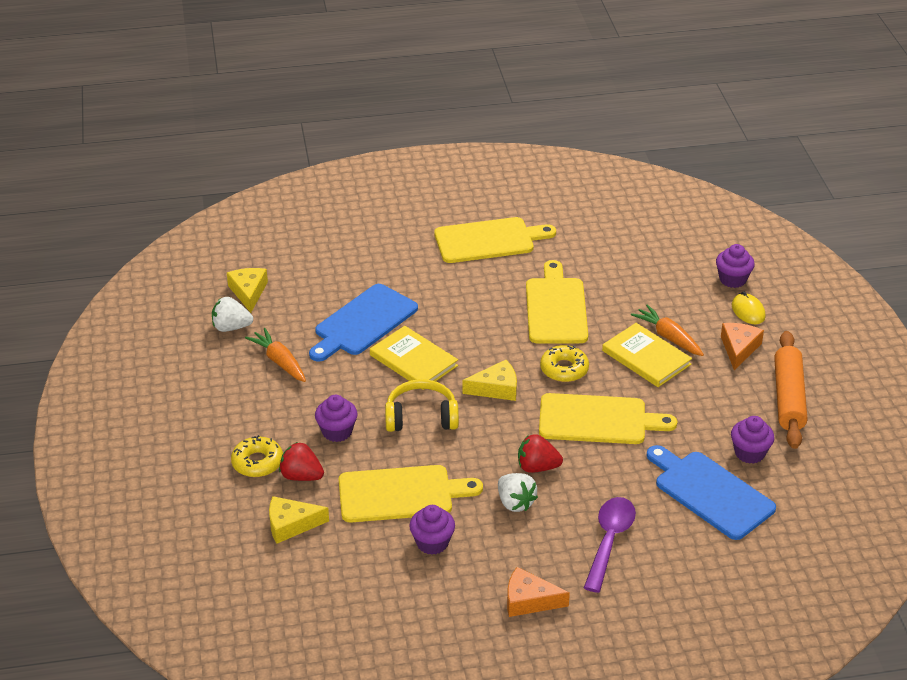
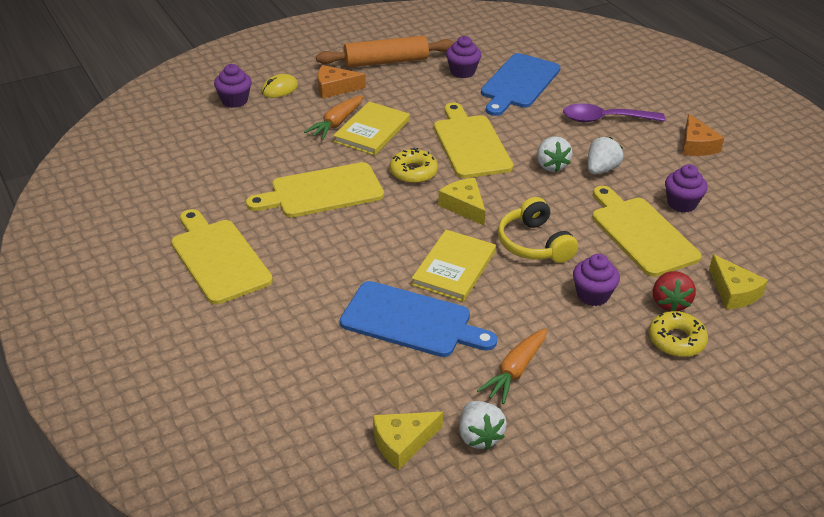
camera: 110 degrees left, 0 degrees up
(537, 467) = (551, 165): red strawberry -> white strawberry

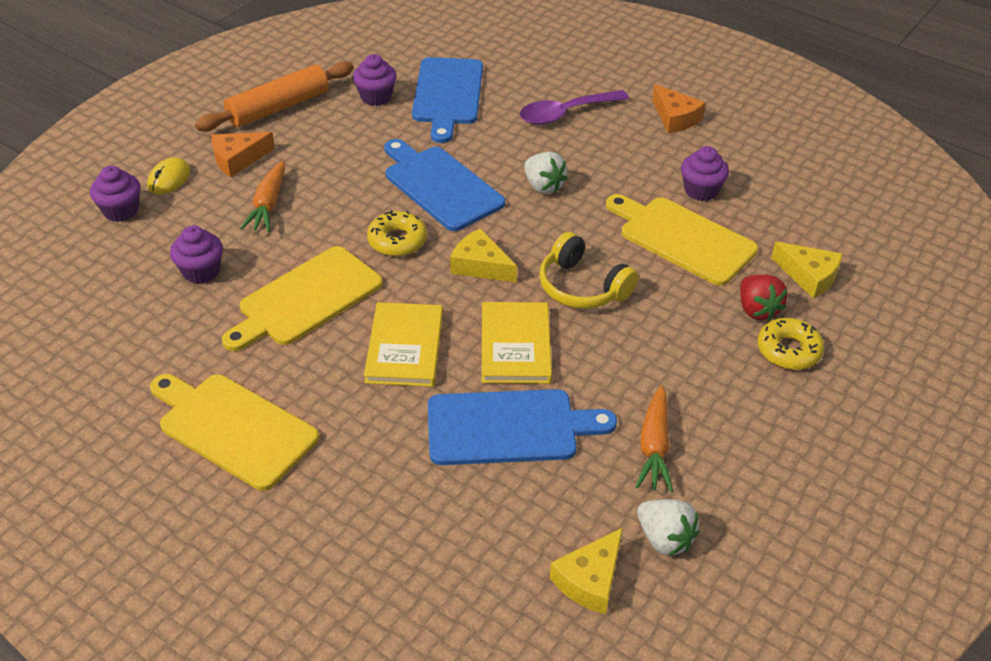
camera: 25 degrees left, 5 degrees up
(372, 131) = (317, 202): yellow book -> yellow book (404, 347)
(470, 144) = (440, 186): yellow cutting board -> blue cutting board
(592, 295) = (678, 327): purple cupcake -> purple cupcake (201, 272)
(601, 169) = (597, 175): white strawberry -> none

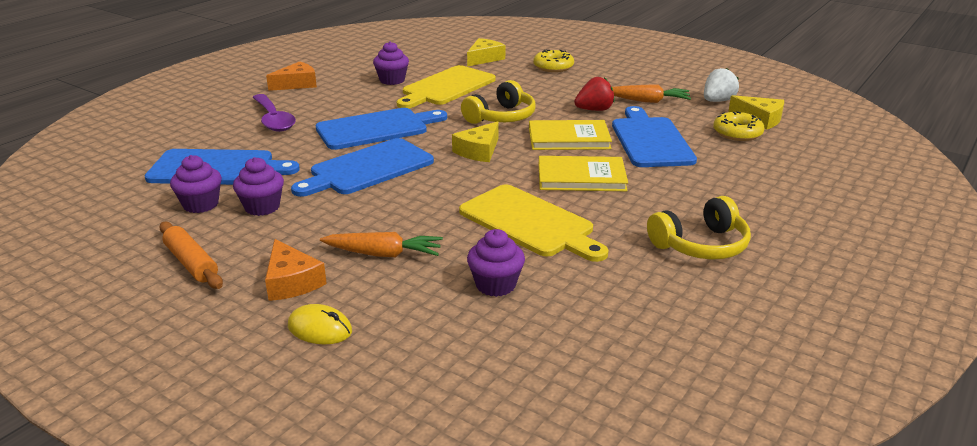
camera: 90 degrees left, 15 degrees down
(121, 211) = (381, 359): purple cupcake -> purple cupcake (262, 207)
(233, 428) = (701, 245): yellow cutting board -> yellow headphones
(278, 107) = (191, 263): orange rolling pin -> orange rolling pin, size x0.66
(397, 240) = (446, 185): yellow donut -> yellow donut (737, 133)
(543, 186) = (376, 129): white strawberry -> blue cutting board
(757, 310) = (518, 72): red strawberry -> red strawberry (594, 110)

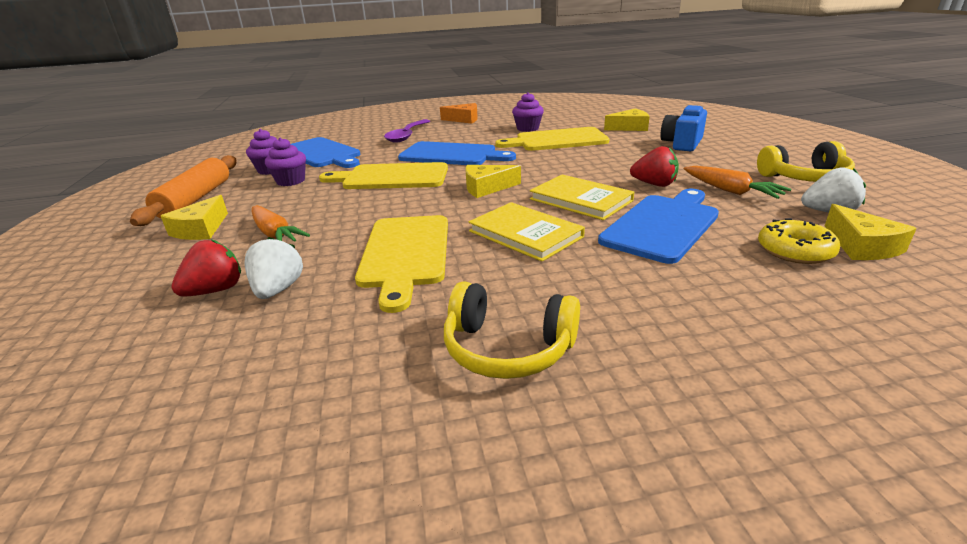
camera: 45 degrees right, 0 degrees up
(191, 263) = (195, 199): orange rolling pin -> orange rolling pin, size x1.52
(291, 281) = (201, 229): orange cheese -> yellow cheese
(320, 329) = (142, 265): yellow mouse -> none
(367, 168) = (391, 177): blue cutting board -> yellow cutting board
(447, 309) = (215, 290): none -> red strawberry
(495, 285) = (278, 290): purple cupcake -> white strawberry
(501, 117) = (556, 169): yellow headphones -> yellow headphones (804, 178)
(553, 67) = (682, 144): yellow donut -> blue camera

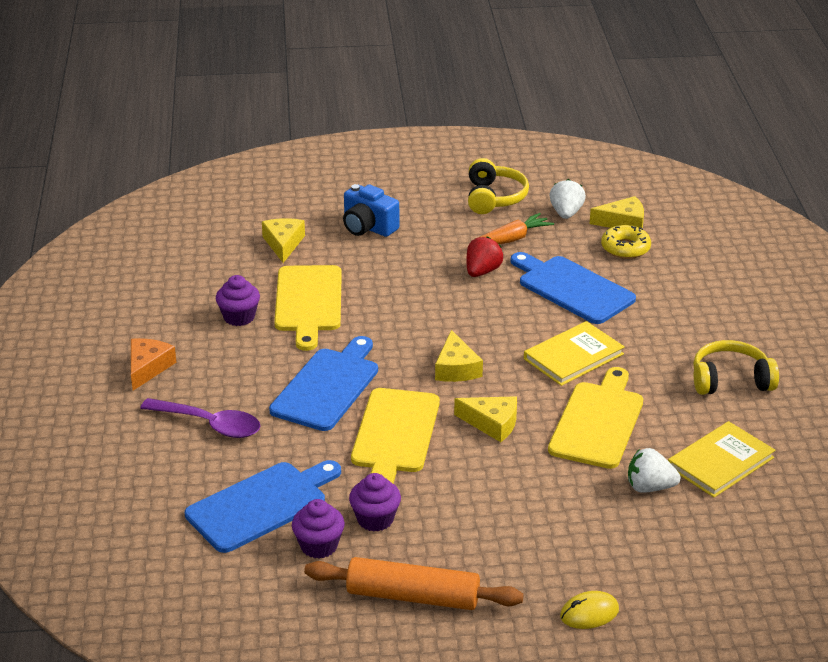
camera: 85 degrees left, 5 degrees up
(106, 266) = (589, 613): none -> yellow mouse
(201, 229) = (513, 566): yellow cheese -> yellow cheese (492, 423)
(215, 290) = (646, 524): red strawberry -> none
(275, 234) = (539, 507): orange carrot -> none
(405, 254) = (598, 422): yellow cutting board -> yellow cutting board turned 75 degrees counterclockwise
(508, 348) = (730, 380): yellow headphones -> yellow headphones turned 120 degrees counterclockwise
(580, 200) = (507, 317): yellow book -> yellow book (720, 462)

